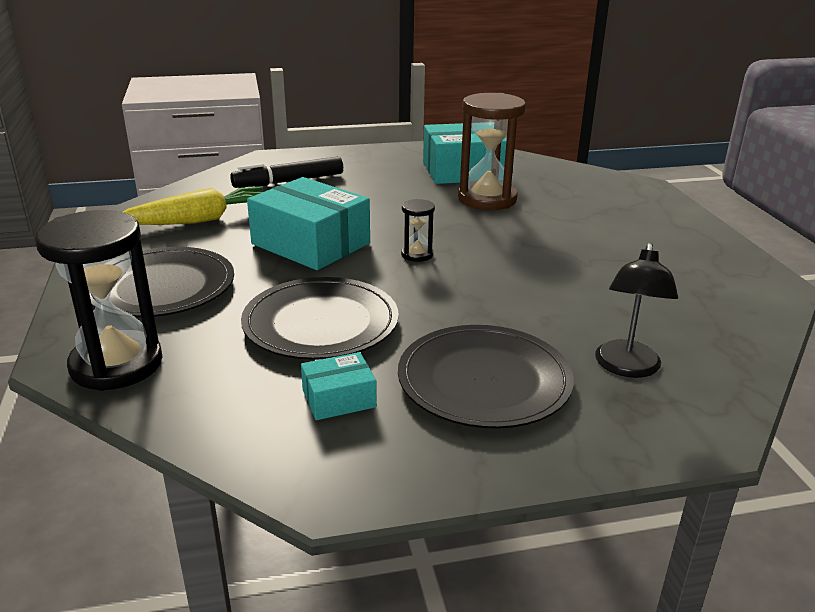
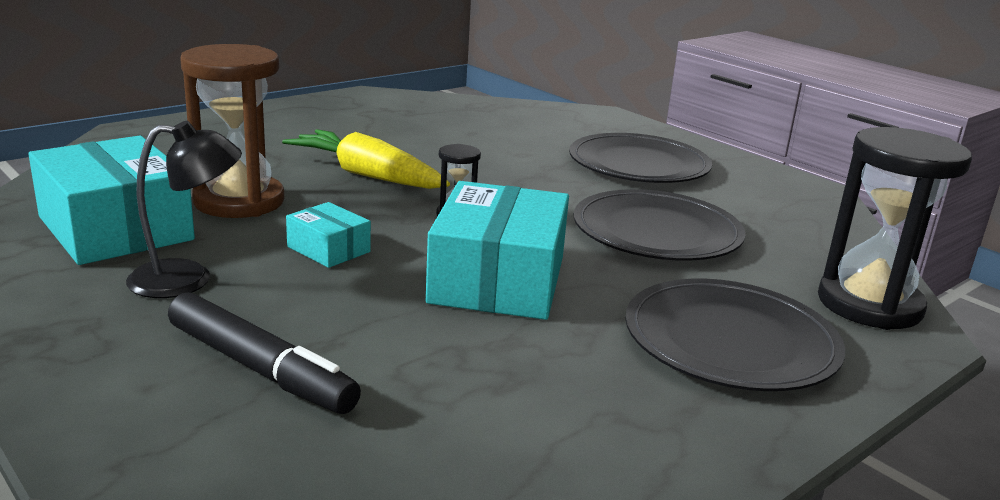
camera: 120 degrees left, 5 degrees down
(199, 220) = (520, 397): yellow carrot -> yellow carrot (367, 175)
(339, 398) = (738, 203): turquoise box -> turquoise box (329, 249)
(627, 368) = (557, 130): black lamp -> black lamp (188, 279)

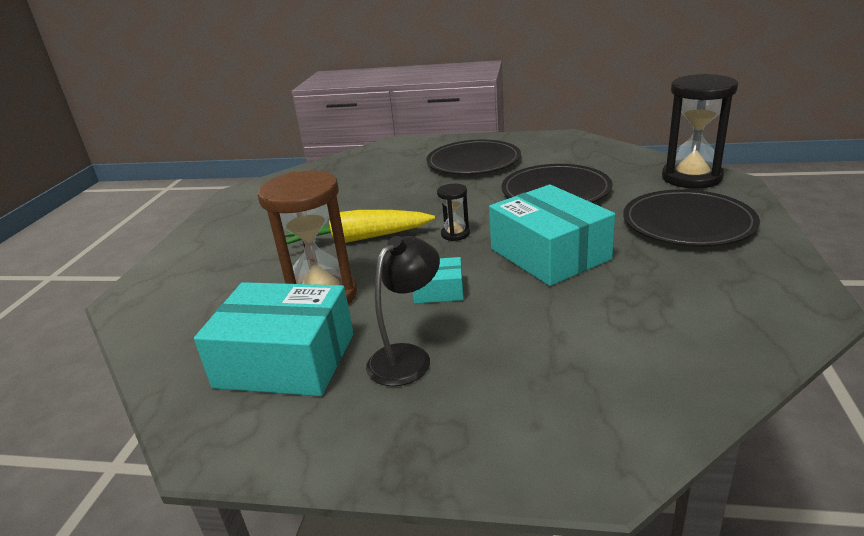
camera: 35 degrees left, 5 degrees up
(260, 368) = (561, 372): black marker -> none

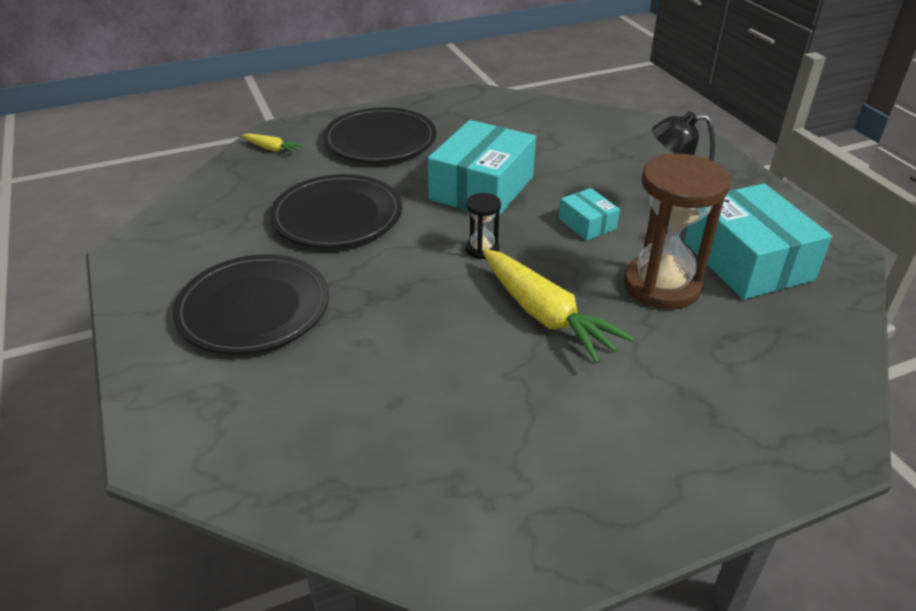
camera: 125 degrees left, 10 degrees up
(691, 177) = (272, 149): black hourglass -> yellow carrot

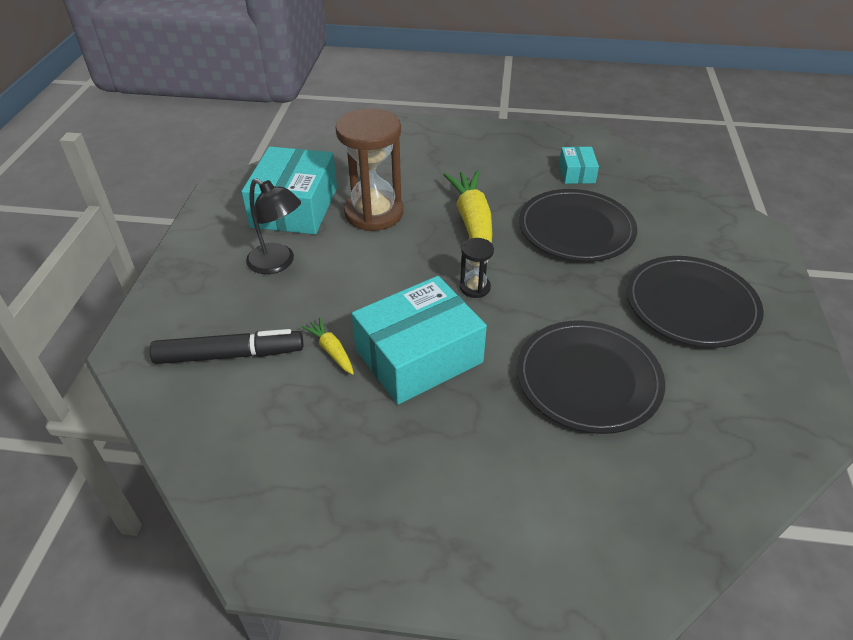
camera: 150 degrees left, 5 degrees up
(272, 149) = (638, 550): yellow carrot -> yellow carrot (331, 351)
(380, 140) = (478, 499): black plate -> black plate (576, 229)
(587, 224) = (366, 277): turquoise box -> turquoise box (577, 173)
(614, 148) = (230, 355): none -> black marker

